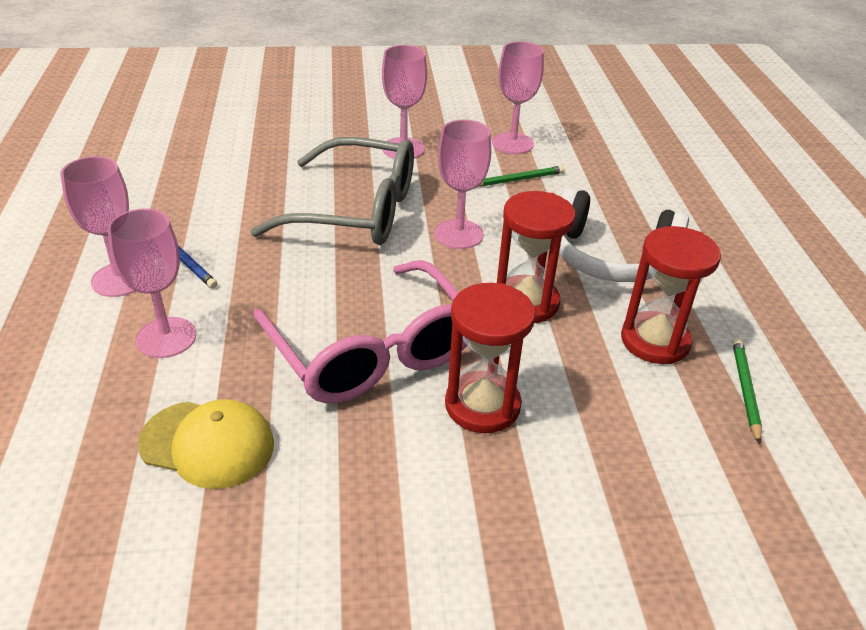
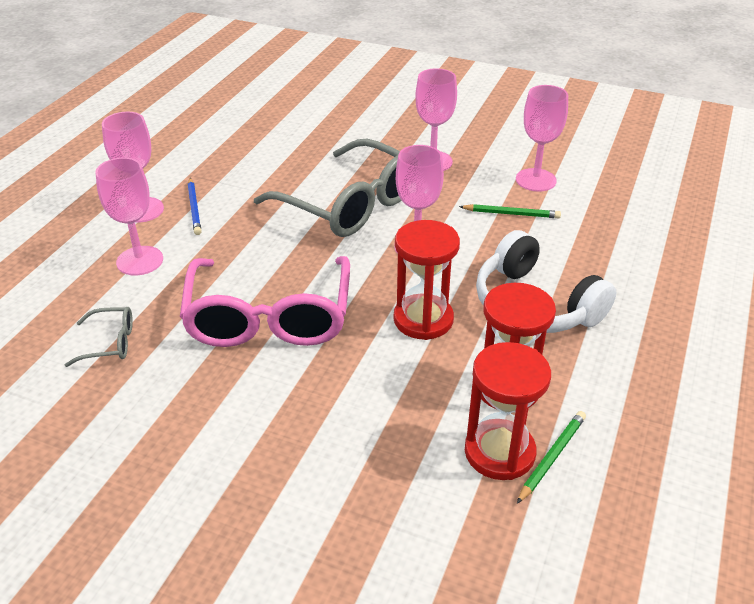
camera: 30 degrees right, 0 degrees up
(207, 444) = (109, 343): yellow cap -> grey glasses
(482, 405) = (316, 386): red hourglass -> red hourglass (499, 452)

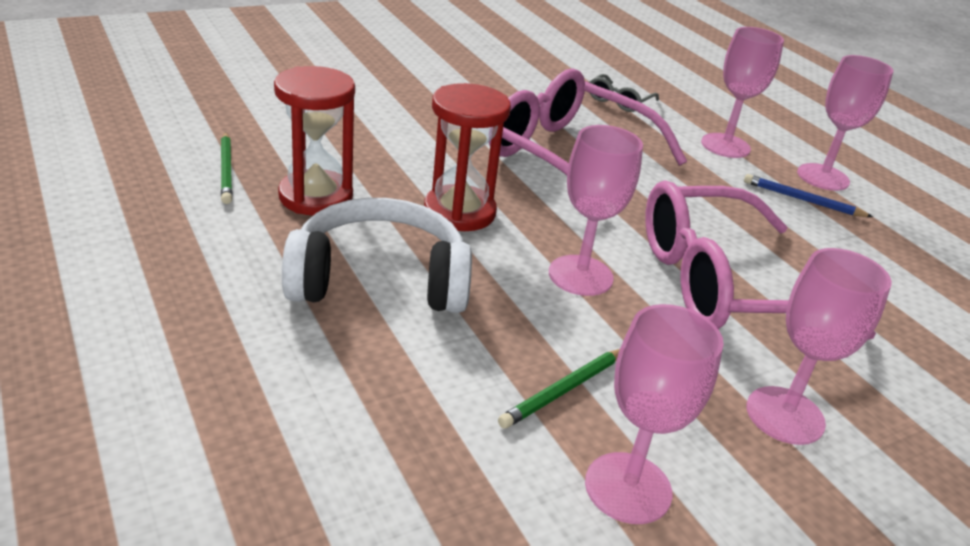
camera: 125 degrees right, 5 degrees down
(348, 204) = (725, 284): grey glasses -> pink glasses
(499, 452) = (272, 156): red hourglass -> none

